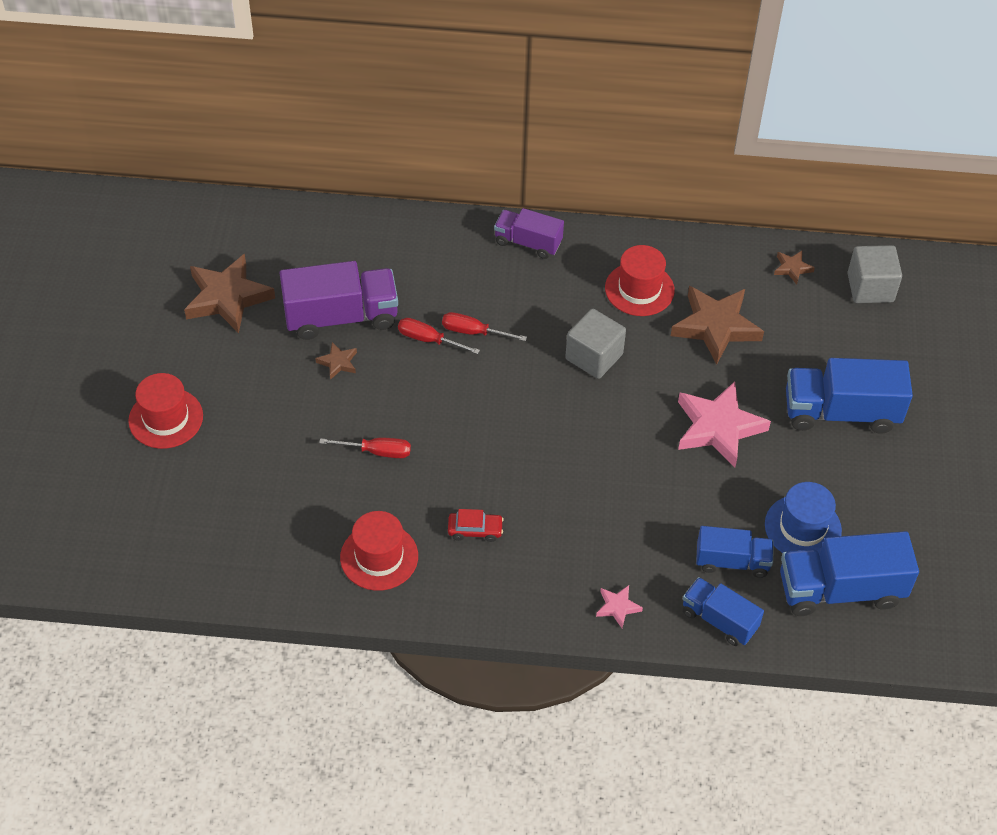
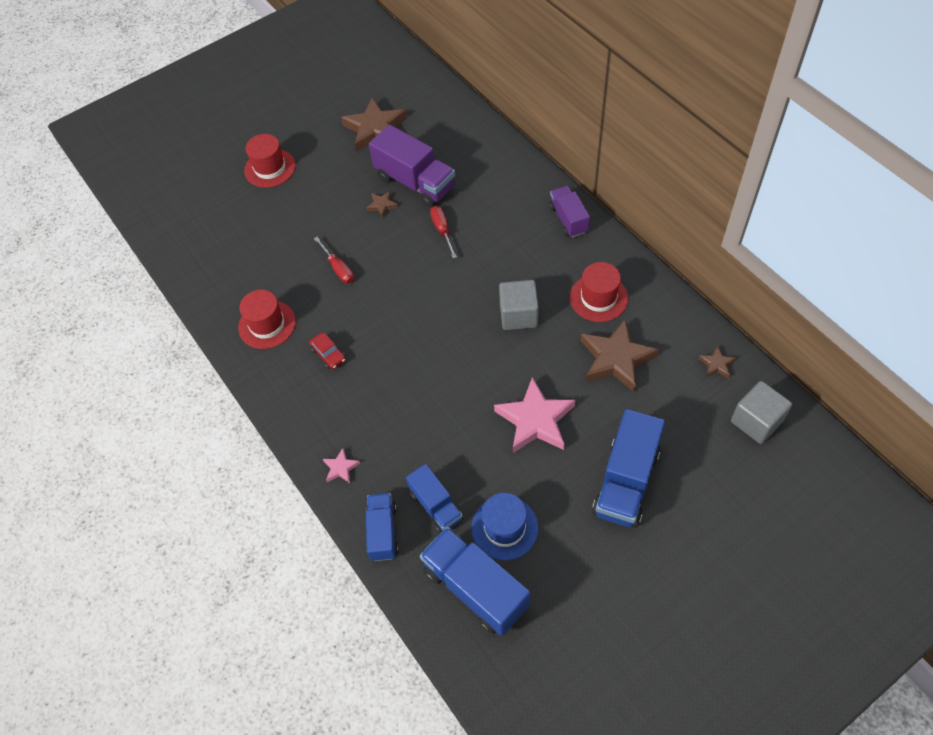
camera: 55 degrees right, 5 degrees up
(473, 332) = (471, 245): red screwdriver -> none
(841, 412) = (626, 481): blue truck -> blue truck turned 120 degrees counterclockwise

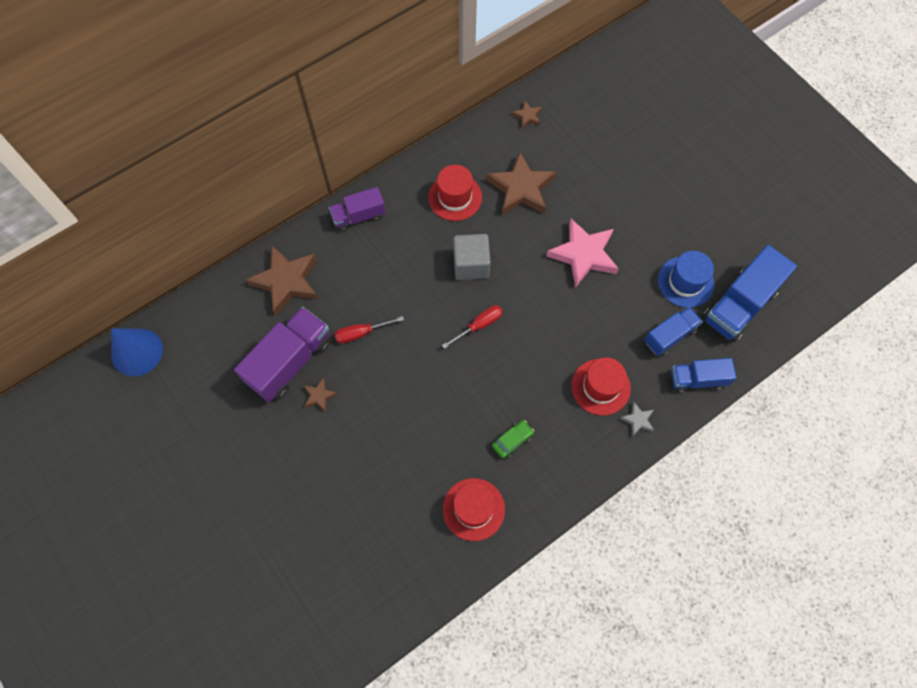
camera: 95 degrees left, 10 degrees up
(270, 168) = (244, 531): red hat -> red hat (600, 387)
(328, 354) = (512, 440): red car -> green car
(338, 268) = (403, 438): red screwdriver -> red screwdriver (479, 325)
(341, 468) = (638, 420): pink star -> grey star
(375, 129) = (200, 408): brown star -> brown star (286, 281)
(427, 84) = (137, 352): none -> blue cone
(626, 481) = (638, 191): blue truck -> none
(756, 421) = (580, 97): grey cube -> none

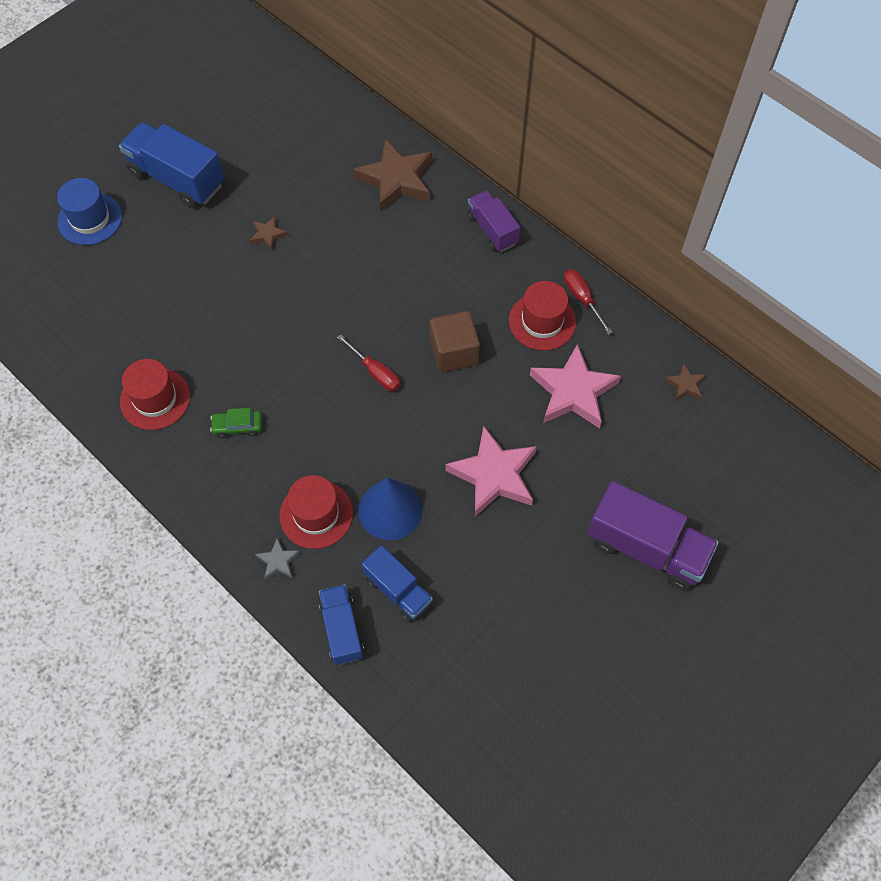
camera: 80 degrees right, 5 degrees down
(137, 352) = (295, 76): blue cone -> blue cone (390, 509)
(290, 362) = (303, 202): purple truck -> purple truck (646, 547)
(361, 333) = (346, 259): red screwdriver -> red screwdriver (582, 299)
(471, 264) = (454, 352): grey cube -> brown cube
(512, 440) = (237, 426): green car -> green car turned 135 degrees clockwise
(521, 188) = (573, 392): brown star -> pink star
(685, 282) = (480, 604): blue hat -> blue hat (90, 219)
(739, 305) = (459, 678): blue truck -> blue truck (177, 179)

